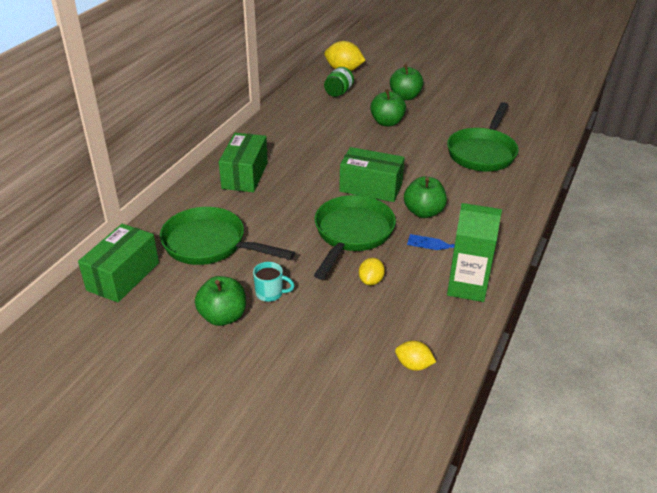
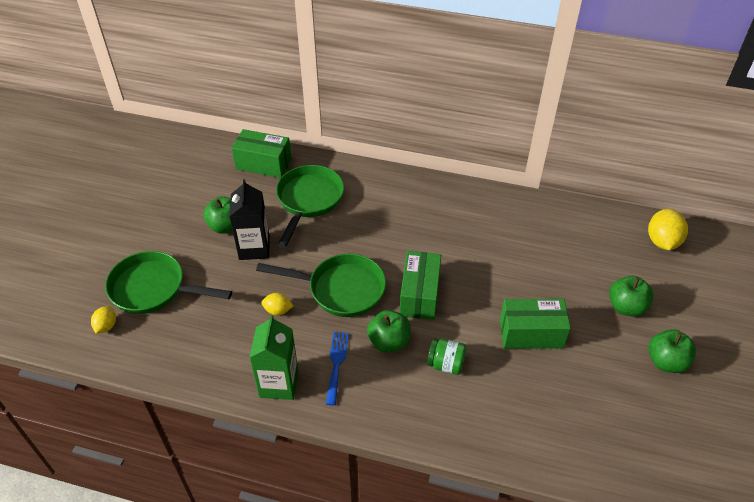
camera: 80 degrees right, 10 degrees up
(245, 175) = (412, 201): green box -> green box (531, 333)
(270, 293) = (254, 248): turquoise mug -> black carton
(338, 92) = (604, 244): green jar -> green jar (446, 364)
(387, 122) = (555, 295): green apple -> green apple (666, 361)
(413, 365) = (179, 349): yellow lemon -> yellow lemon (106, 326)
(482, 152) = (525, 393): green pan -> green pan (154, 289)

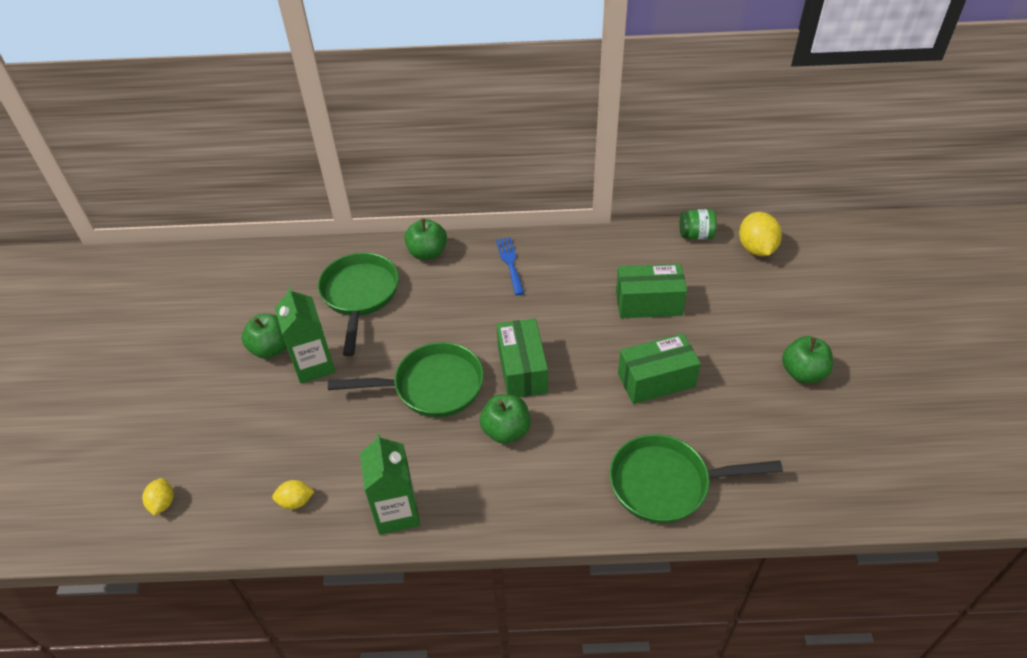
camera: 15 degrees left, 0 degrees up
(154, 289) = (207, 444): green pan -> green pan (667, 484)
(254, 248) = (314, 365): black carton -> green carton
(263, 164) = (292, 266): green box -> green box (648, 303)
(278, 310) = (367, 429): yellow lemon -> yellow lemon (296, 501)
(336, 363) = (455, 471): blue fork -> blue fork (510, 263)
(446, 364) = (577, 438): green jar -> green jar (696, 235)
(626, 307) = (743, 326): green apple -> green apple (427, 253)

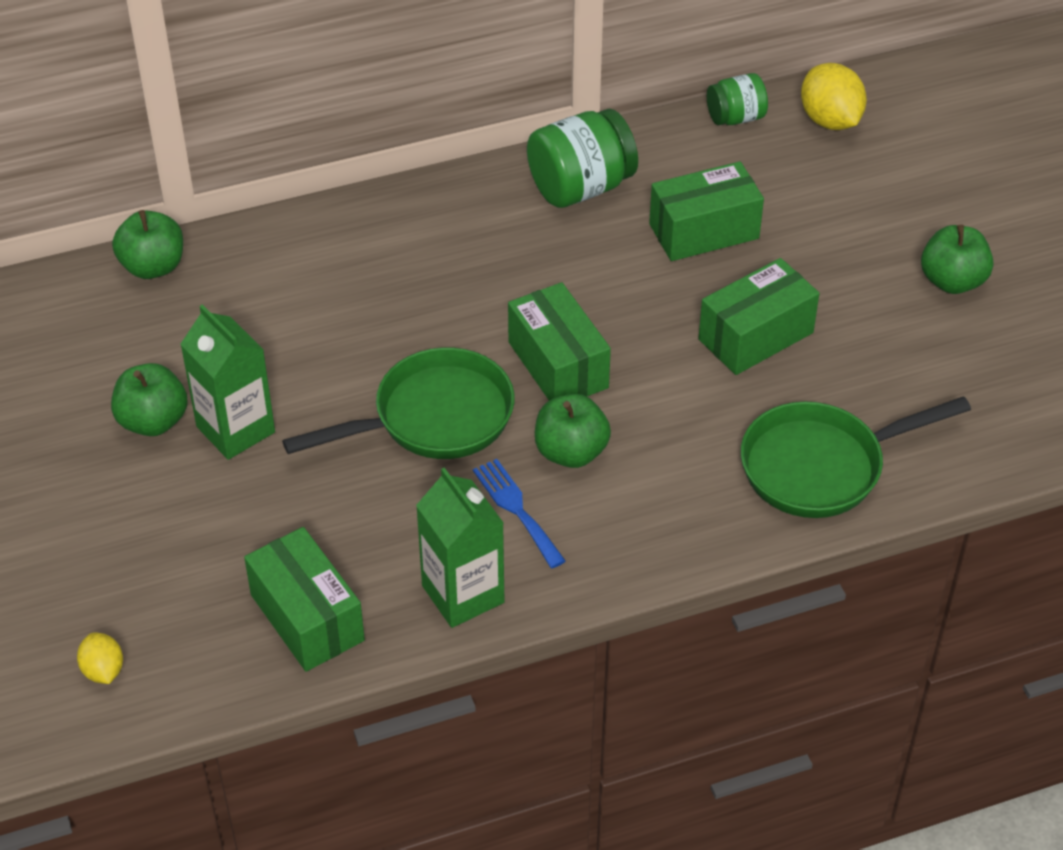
camera: 20 degrees left, 0 degrees up
(296, 501) = (307, 617): yellow lemon -> green box
(360, 296) = (256, 314): green pan -> none
(427, 253) = (333, 227): green apple -> green apple (153, 266)
(510, 263) = (471, 215): blue fork -> blue fork (516, 509)
(583, 259) = (581, 187): none -> green jar

